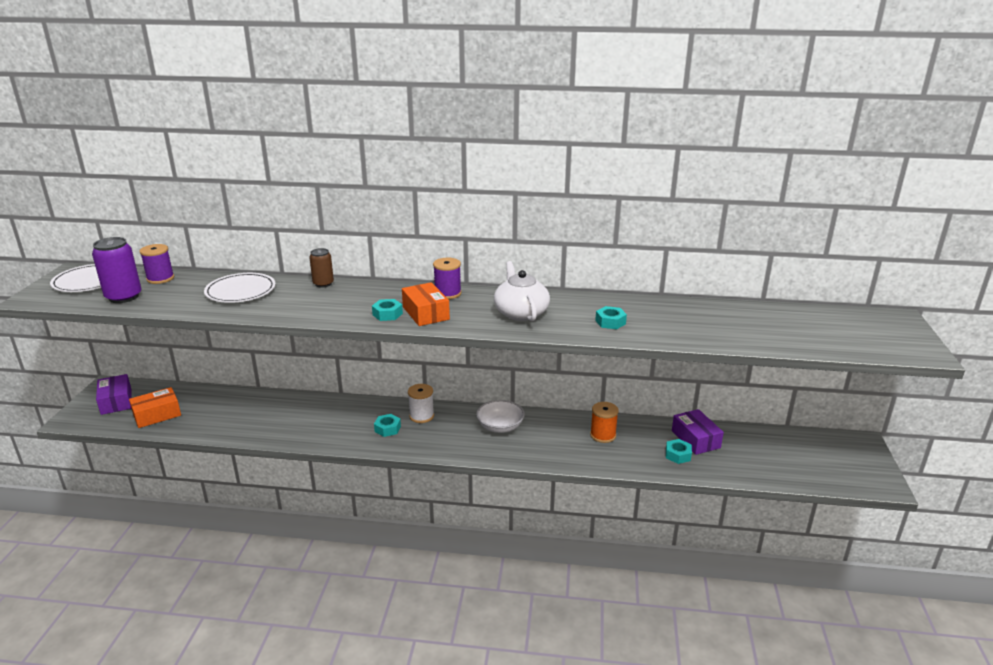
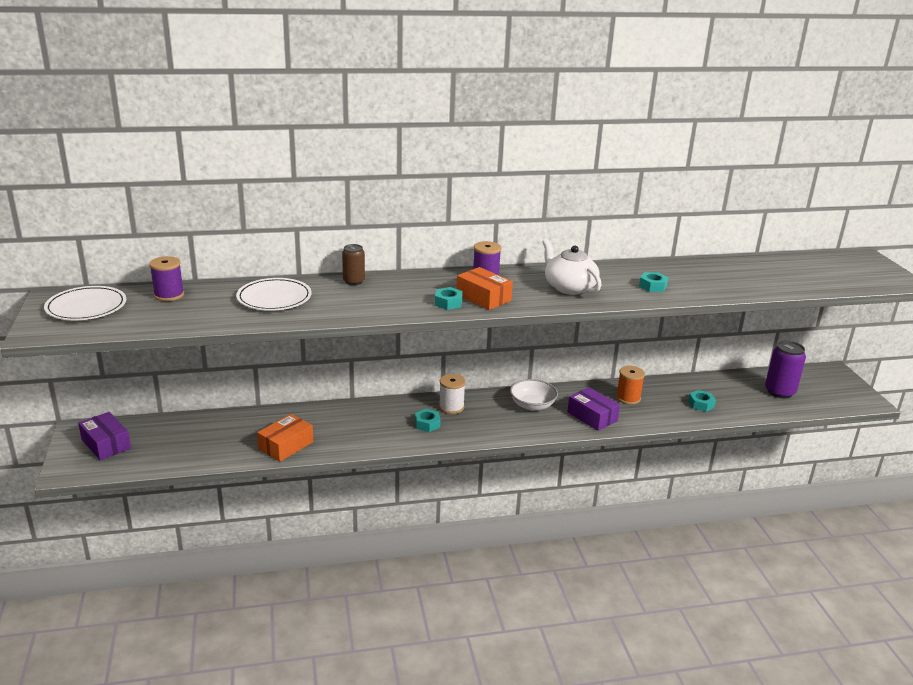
camera: 20 degrees left, 0 degrees up
(124, 297) = (149, 318): purple can -> purple can (779, 392)
(157, 415) = (167, 450): orange box -> orange box (286, 445)
(695, 439) = (706, 389): purple box -> purple box (592, 416)

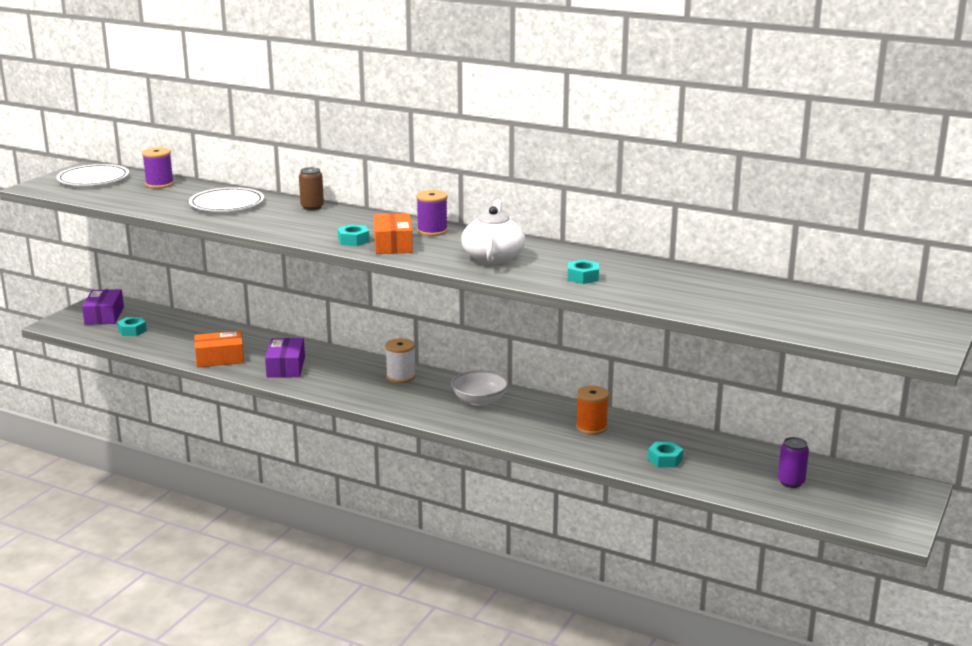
camera: 40 degrees right, 5 degrees down
(427, 424) = (356, 382): turquoise nut -> turquoise nut (132, 331)
(592, 416) = (522, 428): purple box -> purple box (285, 367)
(779, 392) = (791, 482): purple can -> purple can, size x0.62

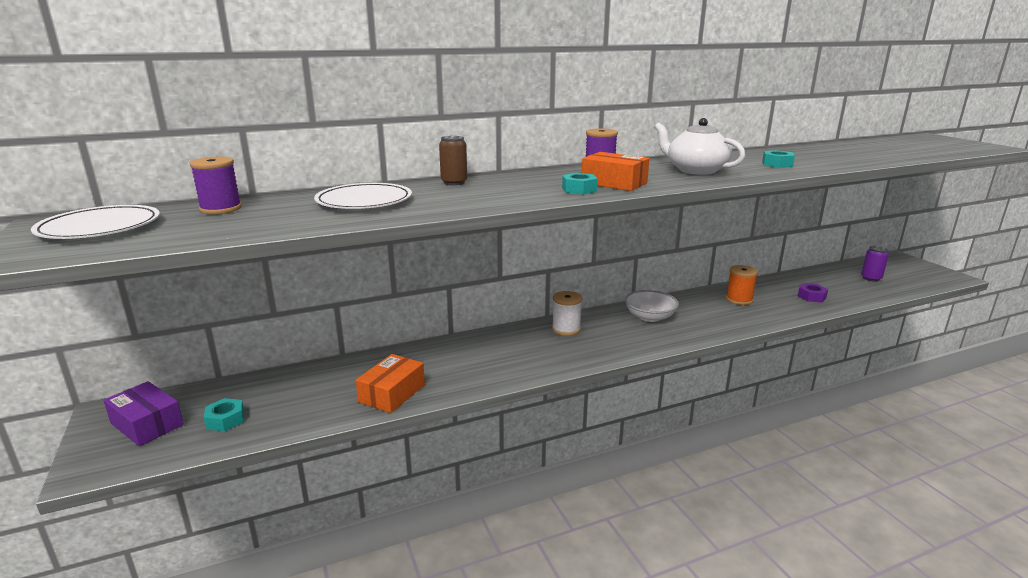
camera: 50 degrees left, 0 degrees up
(285, 367) = (469, 368): purple box -> none
(665, 459) = (811, 297): turquoise nut -> purple nut

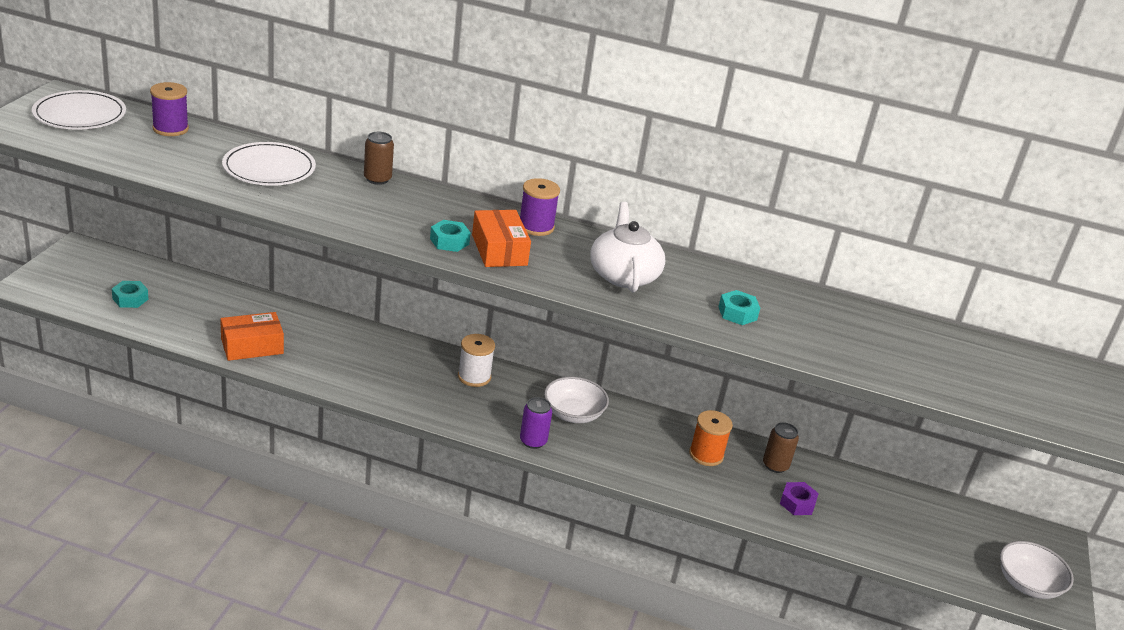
camera: 35 degrees right, 10 degrees up
(147, 424) = (87, 273): purple box -> none
(770, 287) = (775, 465): none -> brown can
(871, 278) = (933, 534): purple can -> purple can (533, 441)
(932, 277) = (1028, 584): none -> white bowl

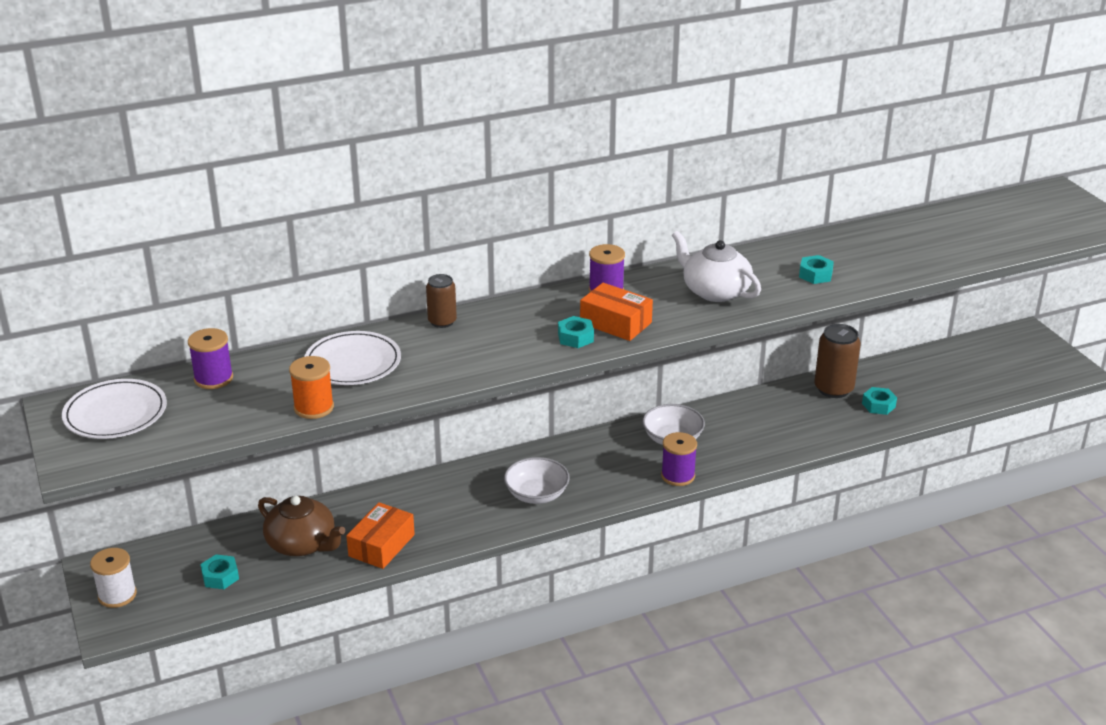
camera: 35 degrees left, 0 degrees up
(208, 312) = (302, 544): none -> brown teapot
(474, 377) = (571, 457): white spool -> white spool (117, 595)
(533, 441) = (678, 476): purple can -> purple spool
(706, 455) = (787, 410): orange spool -> orange spool (314, 407)
(775, 465) = (833, 389): brown can -> brown can, size x1.61
(797, 503) = (878, 405): purple nut -> turquoise nut
(1028, 584) = (1048, 369): white bowl -> white bowl (536, 494)

